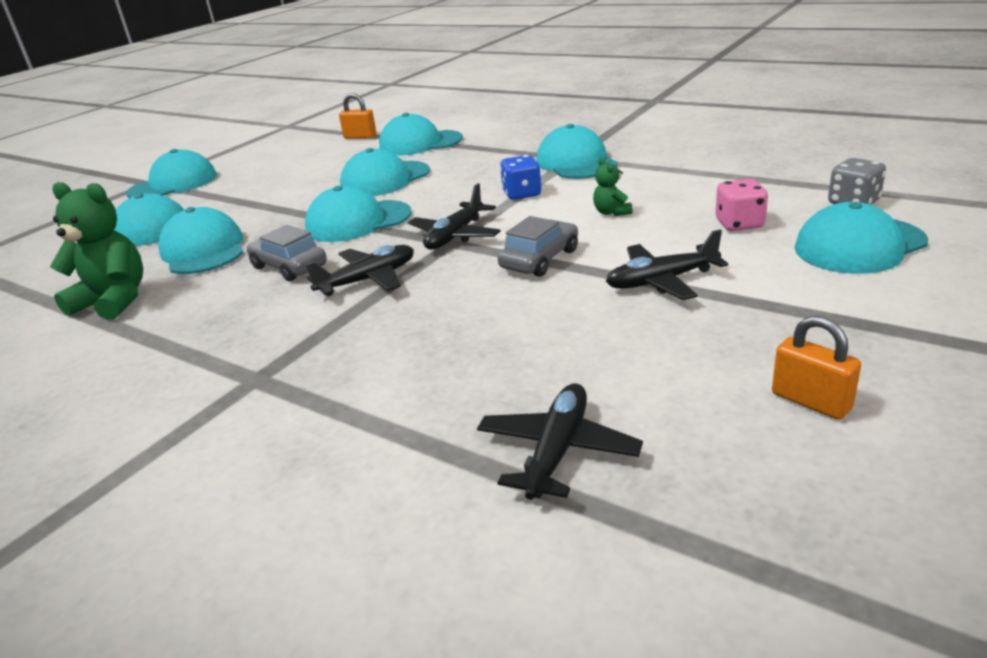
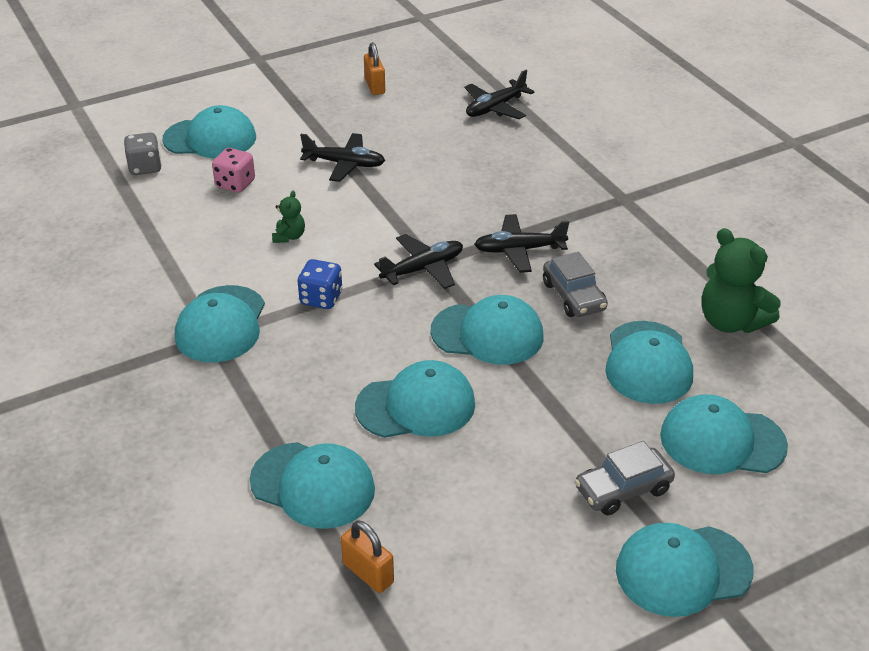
camera: 155 degrees left, 10 degrees up
(540, 259) = (390, 214): grey car -> grey car (623, 489)

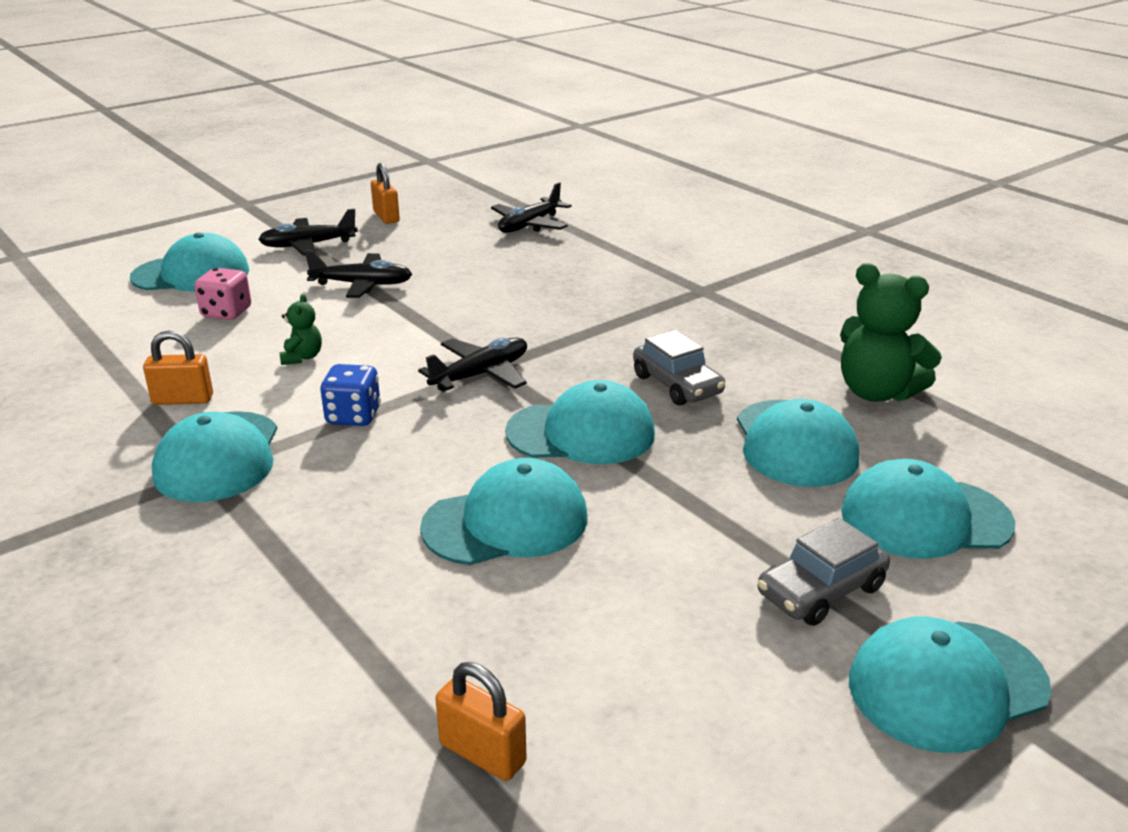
camera: 10 degrees left, 10 degrees down
(145, 167) = (108, 306): grey dice -> none
(198, 268) = (183, 399): none -> orange padlock
(313, 485) = (375, 639): turquoise cap -> none
(519, 250) = (595, 346): black plane -> black plane (308, 245)

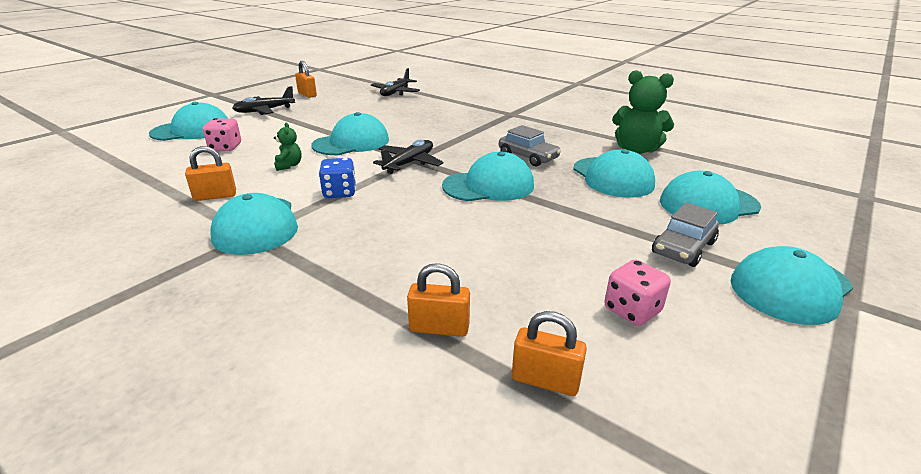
camera: 15 degrees left, 0 degrees up
(362, 285) = (309, 127): black plane -> none
(385, 654) = (439, 328): none -> orange padlock
(506, 522) = (473, 237): turquoise cap -> turquoise cap (351, 143)
(667, 678) = (632, 310): none -> pink dice

